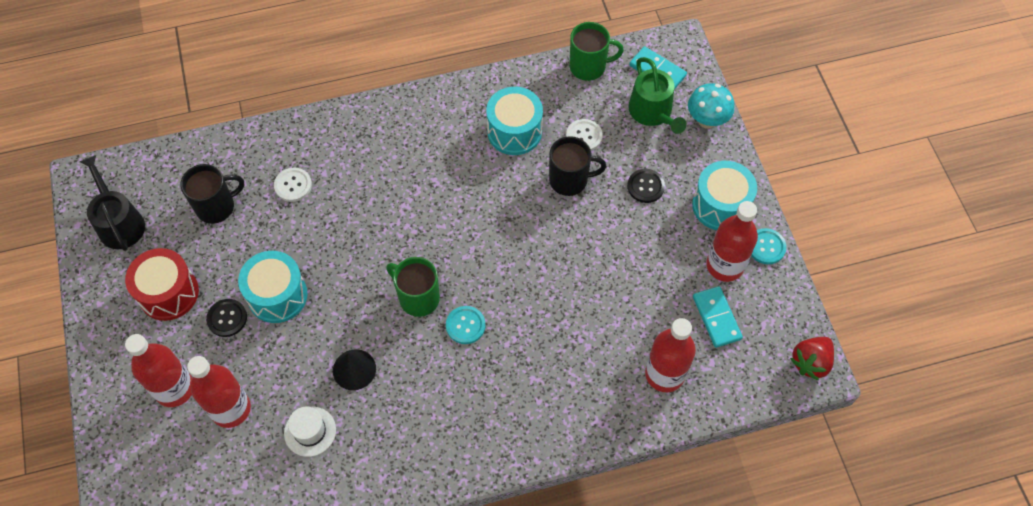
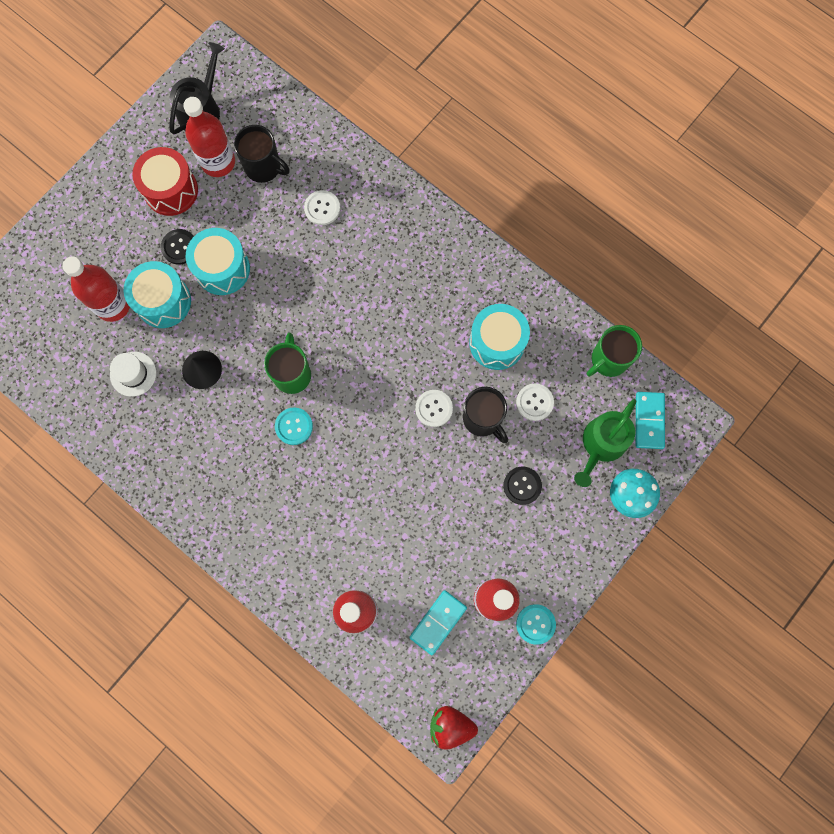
camera: 55 degrees right, 15 degrees up
(174, 388) = (102, 254): red bottle -> red bottle (218, 162)
(533, 209) = (434, 408): none -> white button
(588, 67) = (608, 360): green mug -> green mug turned 90 degrees clockwise
(720, 205) = (549, 560): turquoise drum -> turquoise drum (163, 301)

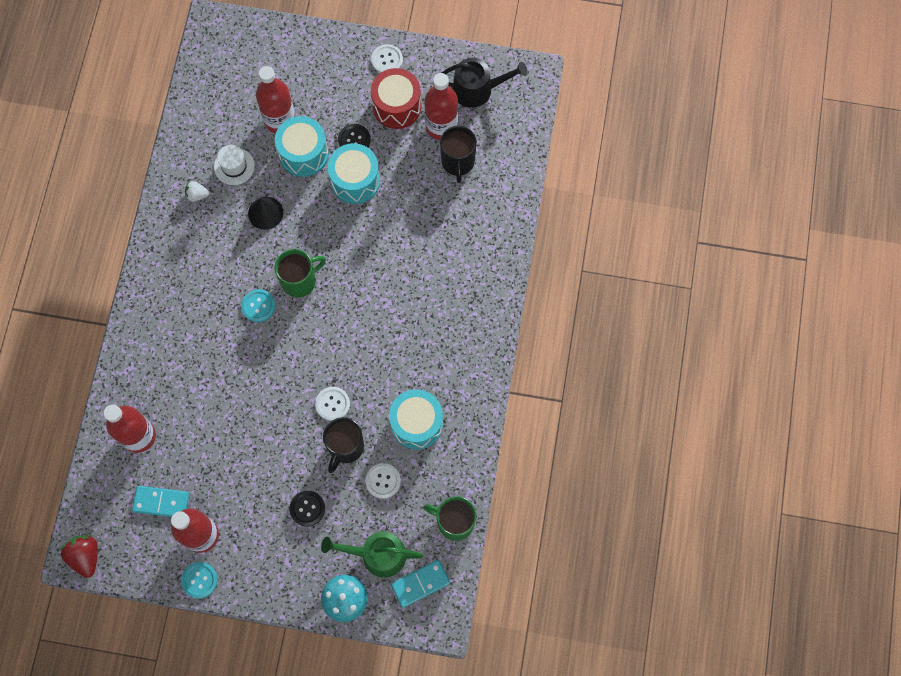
camera: 60 degrees right, 5 degrees down
(140, 425) = (197, 195): none -> white strawberry
(322, 208) = (450, 225): white button -> white button (387, 60)

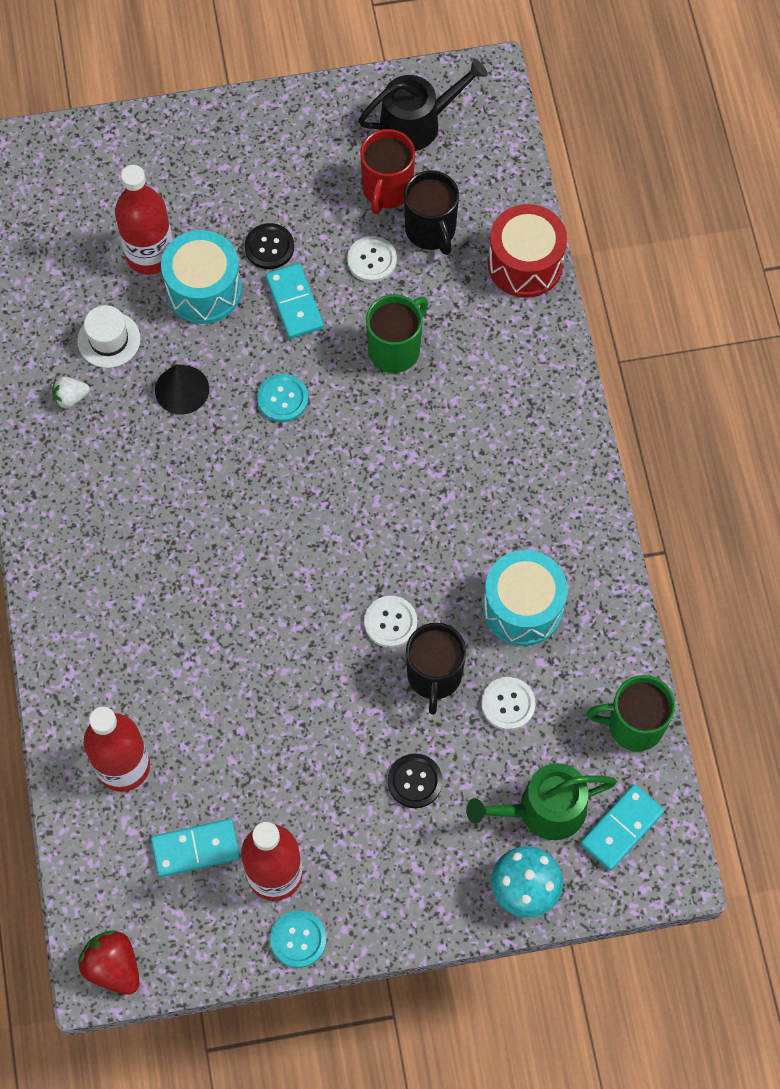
camera: 20 degrees left, 5 degrees down
(258, 306) = (225, 522): turquoise button -> turquoise button (282, 399)
(300, 281) = (271, 467): green mug -> green mug (395, 349)
(355, 181) = (294, 303): turquoise drum -> turquoise domino
(387, 60) = (271, 123): white button -> white button (372, 260)
(397, 106) = (311, 182): red drum -> red drum (525, 264)
(441, 126) = (387, 189): red bottle -> red mug

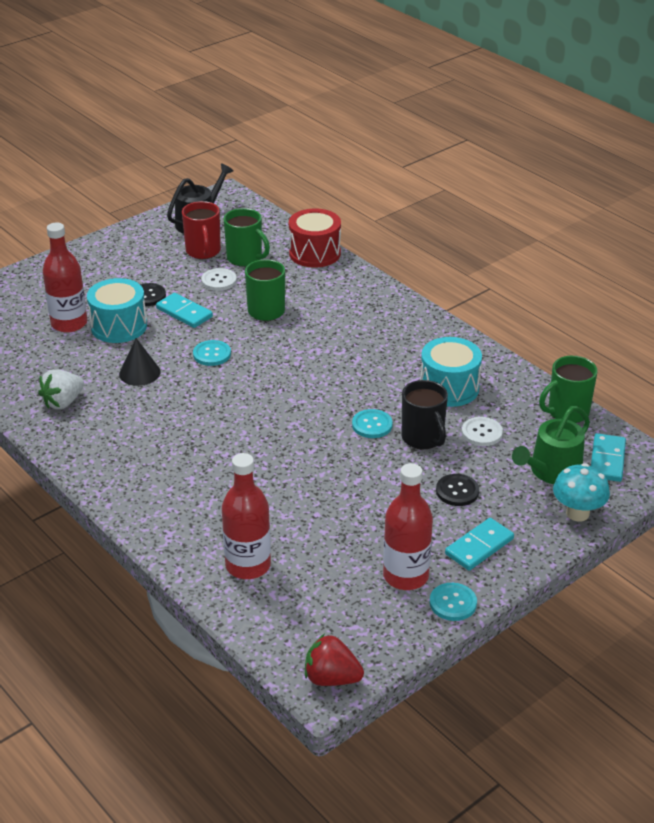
camera: 30 degrees left, 30 degrees down
(70, 397) = (63, 402): white strawberry -> white strawberry, size x1.63
(109, 340) = (70, 368): white hat -> none
(195, 849) = (338, 587): turquoise domino -> turquoise domino (479, 547)
(390, 622) = (372, 425): white button -> turquoise button
(431, 230) = (245, 258): black mug -> green mug

